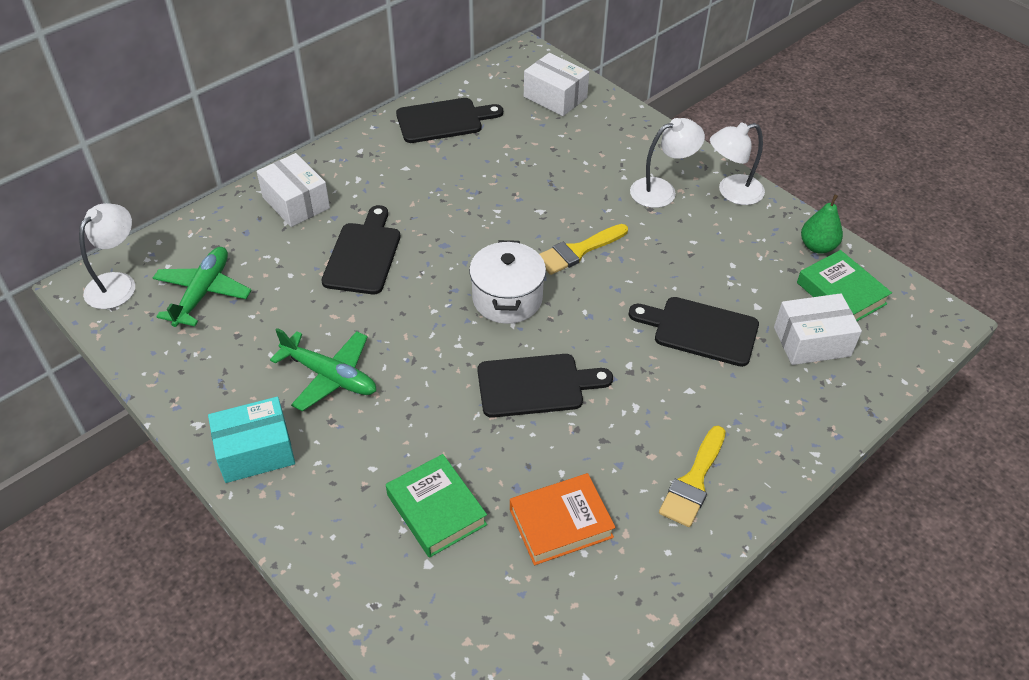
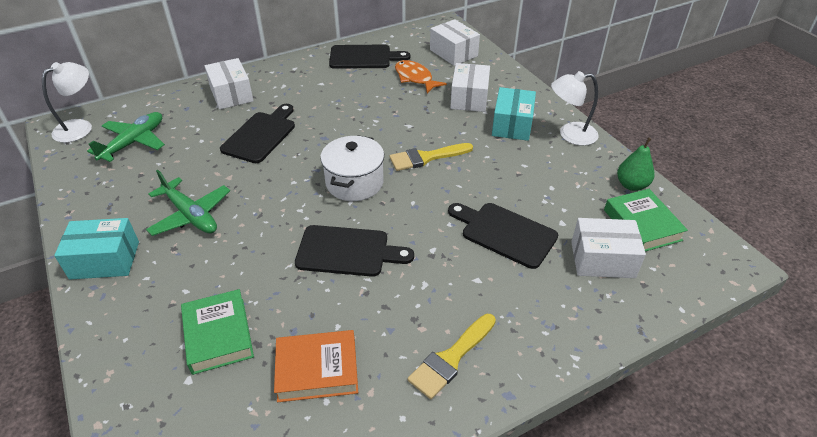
camera: 15 degrees right, 5 degrees down
(521, 142) = (415, 78): none -> orange fish
(598, 161) = (469, 98): none -> white box
(662, 190) = (512, 125): white lamp -> turquoise box

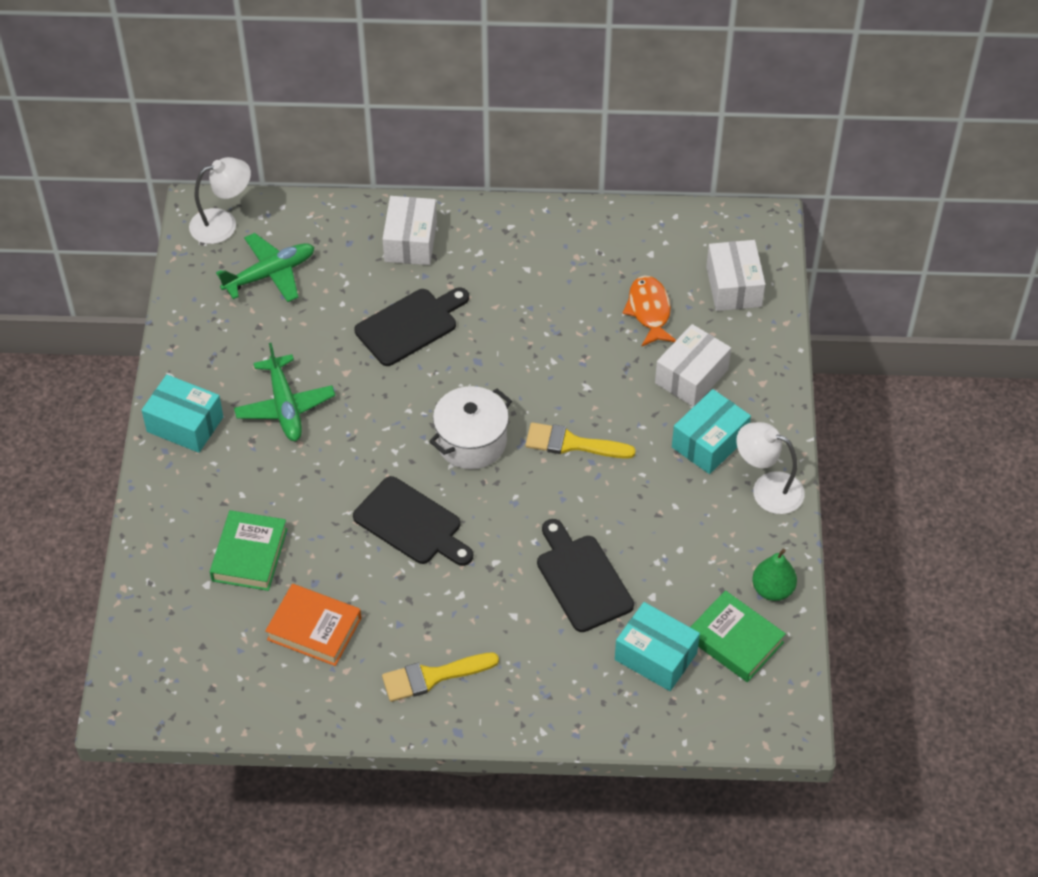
camera: 30 degrees right, 10 degrees up
(363, 57) = (609, 244): black cutting board -> none
(602, 259) = (655, 656): white box -> turquoise box
(642, 225) = (735, 640): green book -> green book turned 60 degrees counterclockwise

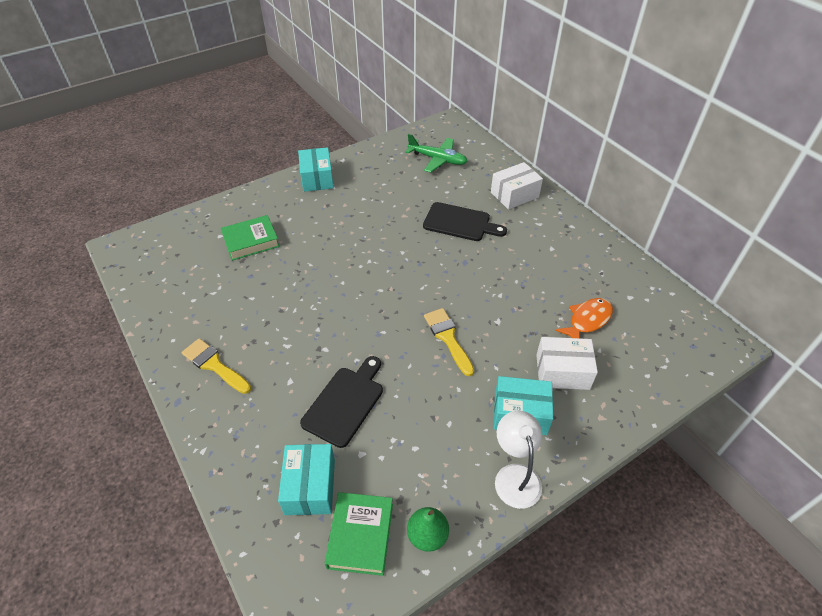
camera: 55 degrees right, 5 degrees down
(223, 223) = (450, 131): white lamp -> none
(285, 406) = (360, 205): green plane -> none
(314, 628) = (217, 292): orange book -> none
(411, 523) = (323, 295): black cutting board -> none
(471, 442) = (405, 290): white pot -> none
(734, 286) = (658, 354): white box -> none

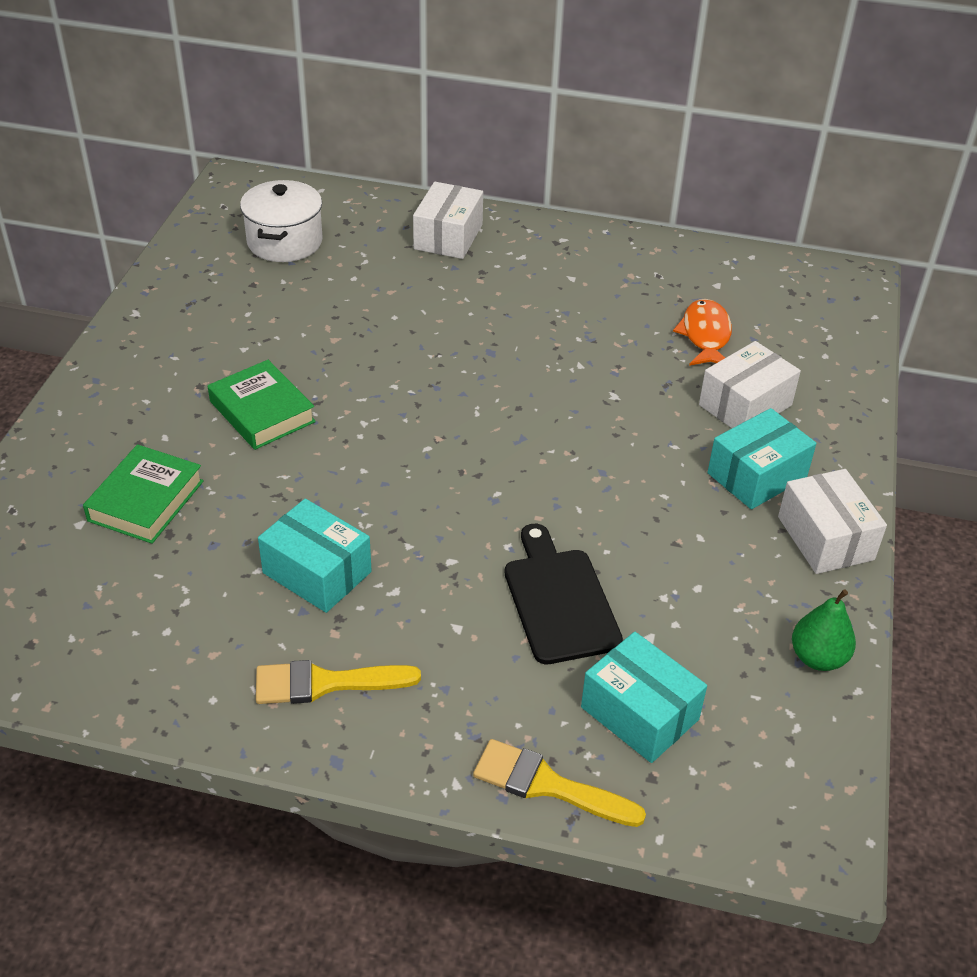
camera: 45 degrees left, 5 degrees down
(317, 178) = (130, 359): turquoise box -> turquoise box (317, 572)
(360, 535) = (756, 713): green book -> green book (262, 412)
(437, 159) = (285, 242): green plane -> white pot
(448, 338) = (582, 450): yellow brush -> yellow brush (547, 785)
(460, 223) = (423, 308): black cutting board -> none
(515, 475) = (825, 538): white lamp -> white box

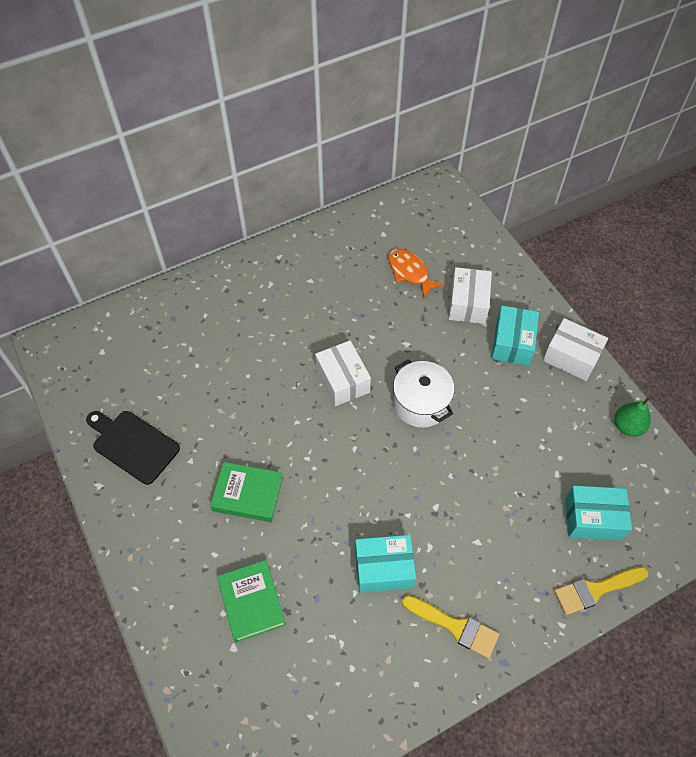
camera: 40 degrees left, 15 degrees up
(285, 242) = (129, 368): white pot -> white pot (421, 403)
(325, 683) = (455, 626): yellow brush -> yellow brush turned 105 degrees counterclockwise
(448, 237) = (217, 298): white box -> white box (342, 380)
(559, 600) = (503, 487): black cutting board -> black cutting board (133, 445)

